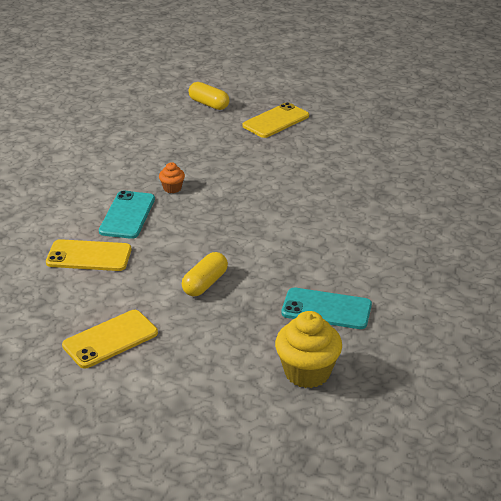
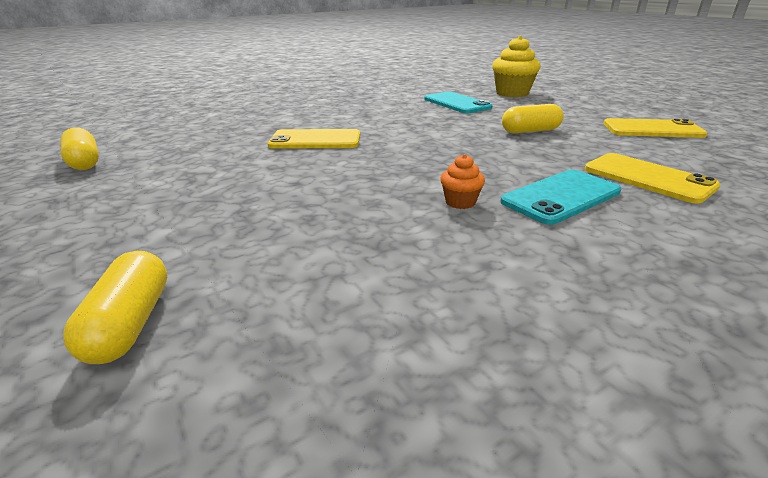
camera: 135 degrees left, 5 degrees down
(276, 121) = (156, 224): yellow phone -> yellow phone (315, 140)
(401, 121) = (84, 162): none -> yellow capsule

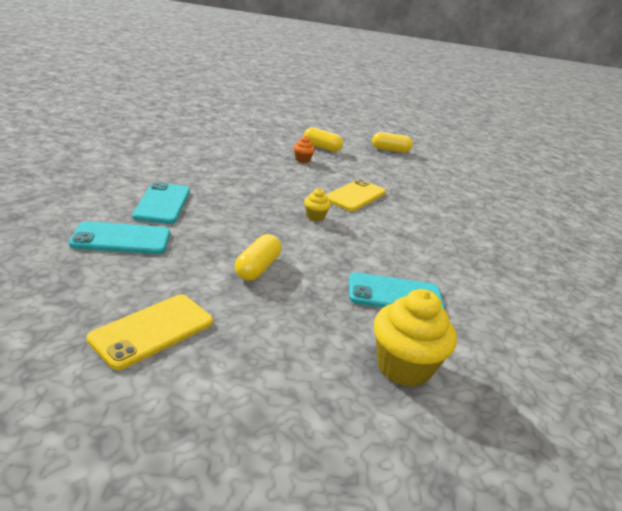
camera: 120 degrees right, 0 degrees up
(130, 324) = (228, 128): yellow capsule -> yellow capsule (322, 147)
(404, 140) = (315, 216): none -> yellow cupcake
(460, 202) = (206, 184): orange cupcake -> orange cupcake (302, 160)
(647, 178) = (121, 239): yellow phone -> turquoise phone

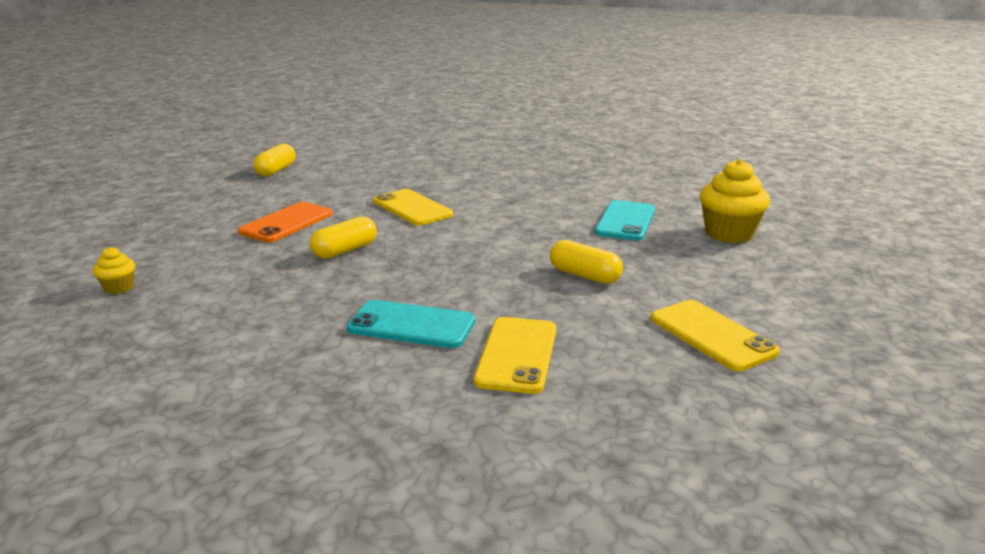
camera: 70 degrees left, 5 degrees down
(121, 239) = (516, 355): turquoise phone -> yellow phone
(302, 160) = (286, 223): orange cupcake -> orange phone
(315, 216) = (464, 235): yellow cupcake -> yellow cupcake (119, 288)
(322, 147) = (246, 206): yellow capsule -> yellow capsule (345, 251)

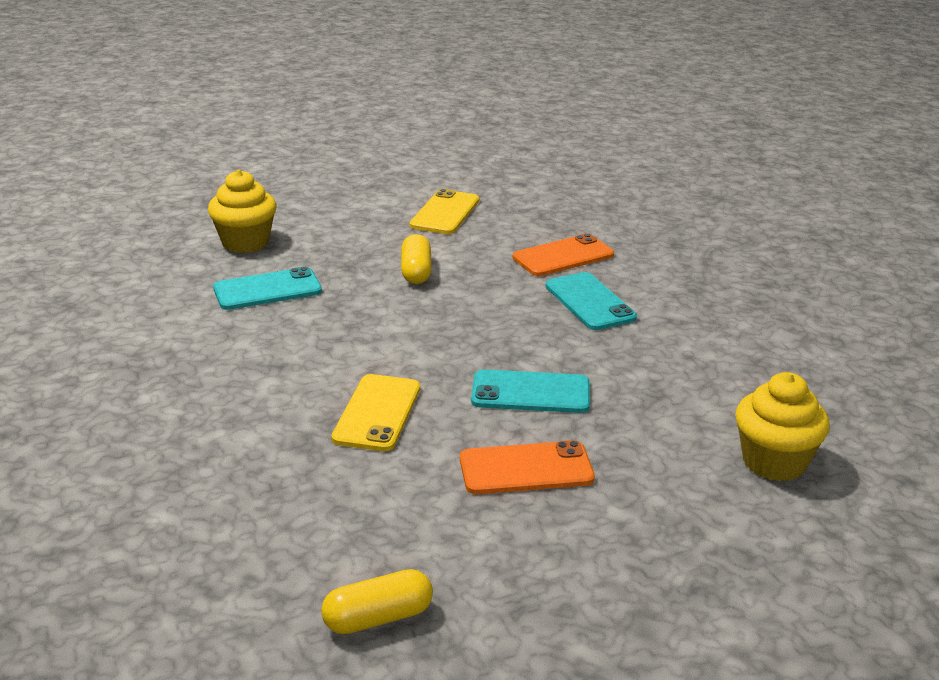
camera: 130 degrees left, 5 degrees up
(119, 288) = (774, 462): yellow cupcake -> yellow cupcake, size x2.01
(345, 251) = (530, 392): yellow capsule -> turquoise phone
(516, 355) = (563, 256): yellow phone -> orange phone

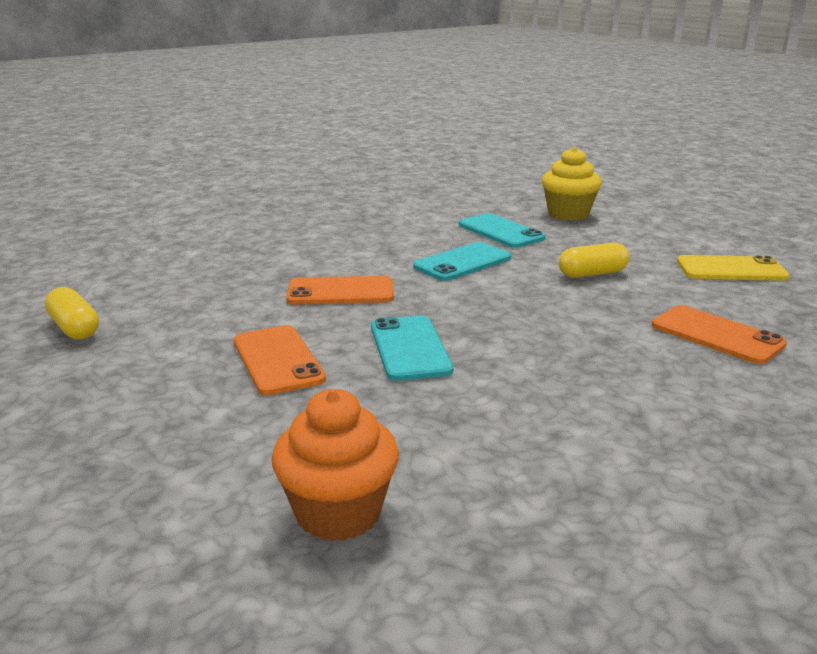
camera: 75 degrees right, 5 degrees down
(377, 413) = (340, 292): yellow phone -> orange phone
(589, 302) = (625, 360): turquoise phone -> turquoise phone (462, 262)
(774, 462) = (338, 513): yellow cupcake -> orange cupcake

